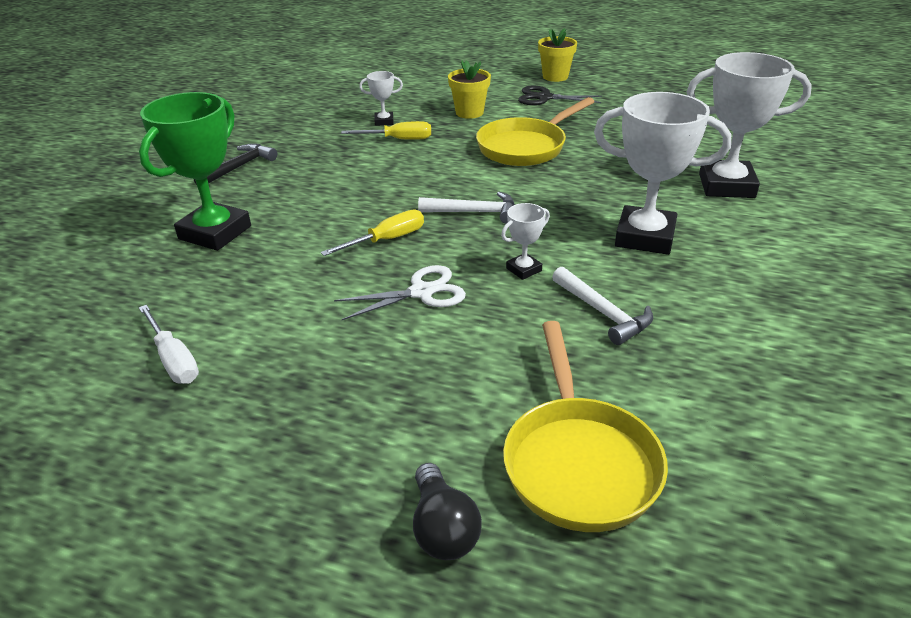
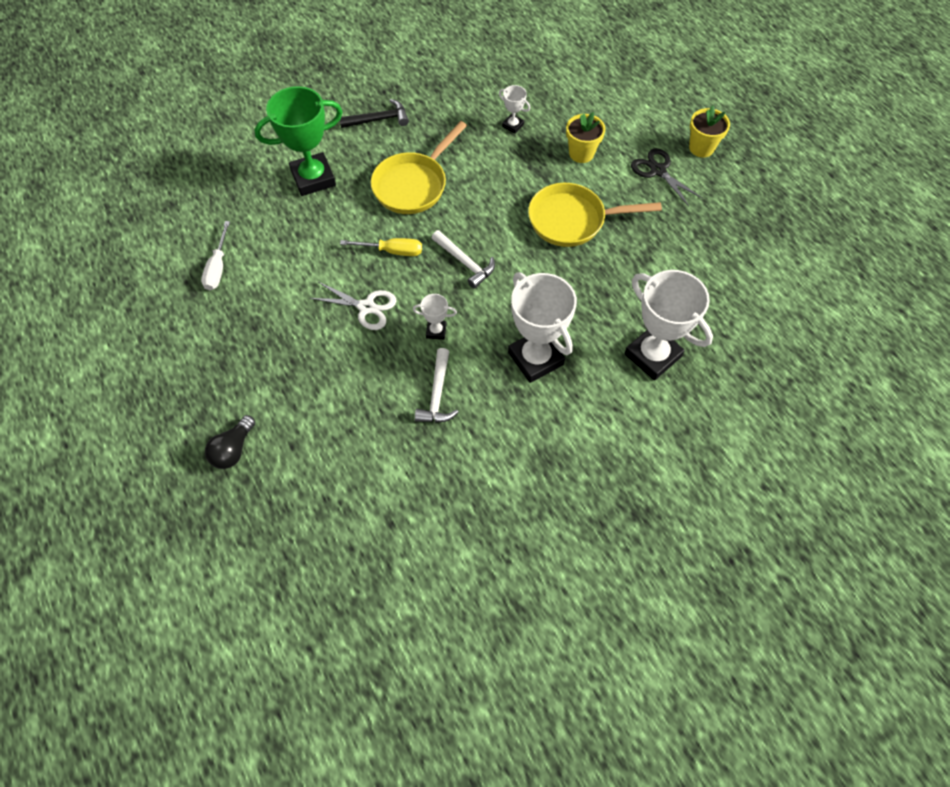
camera: 40 degrees right, 25 degrees up
(398, 139) = (500, 154): yellow screwdriver -> none
(578, 461) = (318, 465): yellow pan -> yellow pan (413, 185)

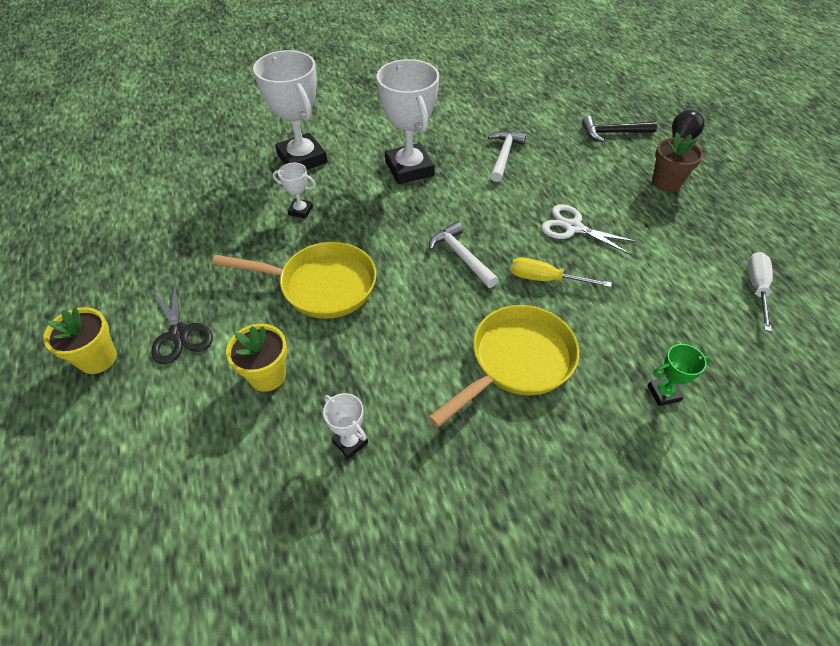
camera: 170 degrees left, 10 degrees down
(265, 379) = (666, 182): none -> brown flower pot
(313, 178) = (663, 393): green trophy -> green trophy, size x0.46
(378, 119) = (571, 492): black hammer -> black hammer (613, 133)
(436, 331) = (500, 199): white trophy -> white trophy (300, 210)

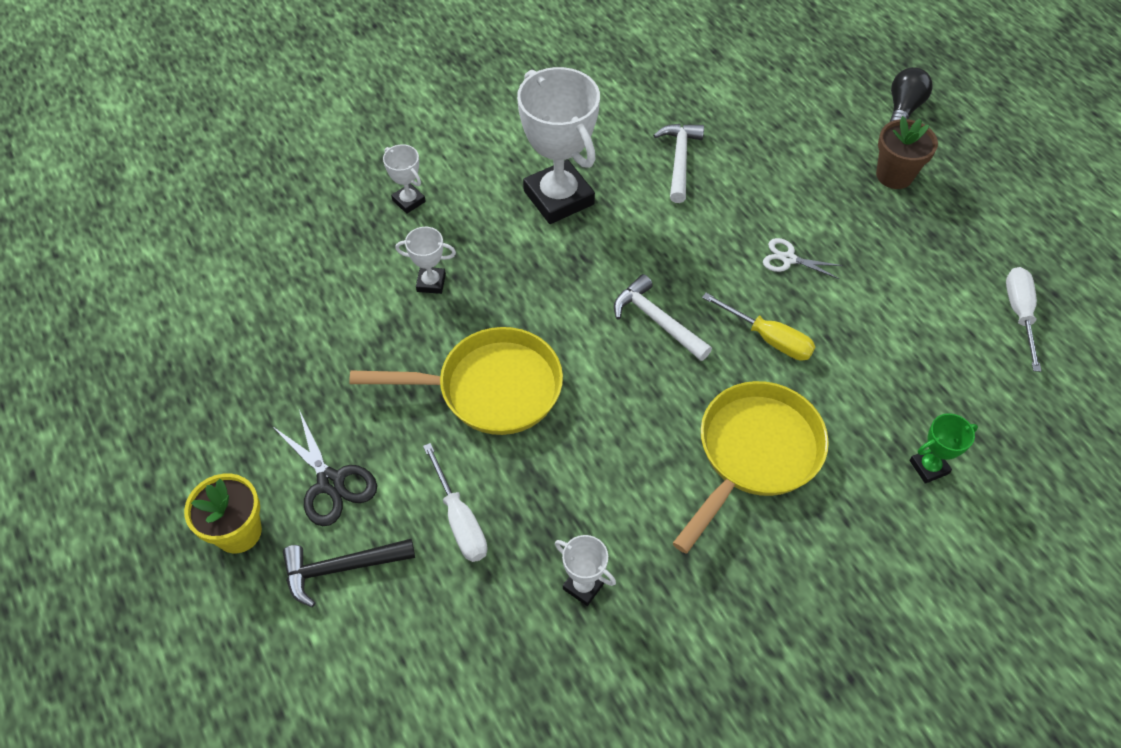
camera: 10 degrees left, 5 degrees up
(267, 375) = (460, 519): yellow flower pot -> white screwdriver
(302, 159) = (409, 201): white trophy -> white trophy, size x0.46
(546, 279) = (768, 338): yellow screwdriver -> yellow screwdriver turned 150 degrees counterclockwise
(573, 227) = (788, 259): white scissors -> white scissors, size x0.66
(613, 133) = (815, 105): black hammer -> black hammer (341, 568)

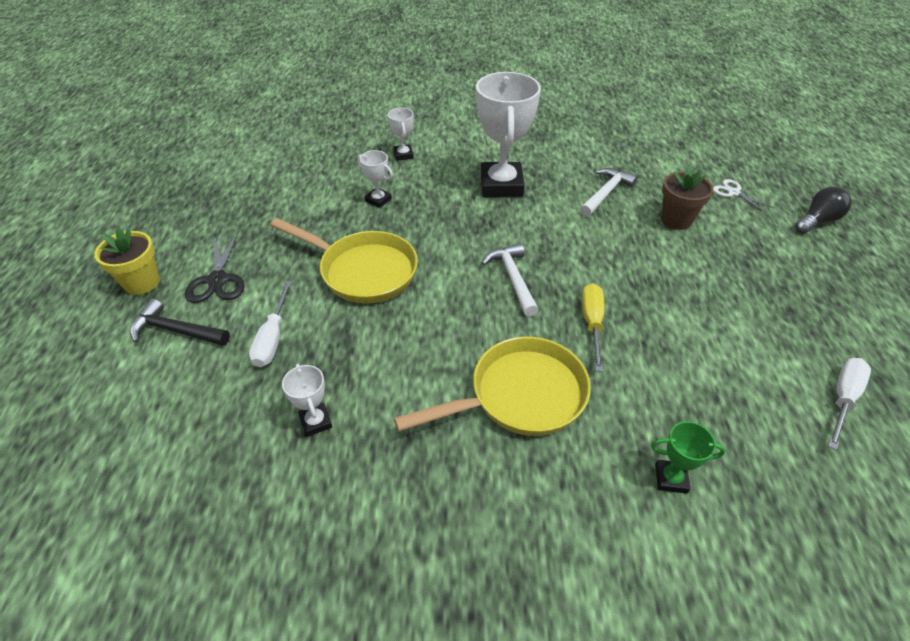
camera: 30 degrees right, 10 degrees down
(768, 338) = (592, 323): yellow screwdriver -> yellow screwdriver turned 150 degrees counterclockwise
(788, 259) = (647, 279): white scissors -> white scissors (733, 192)
(894, 175) = (780, 259): brown flower pot -> brown flower pot (676, 220)

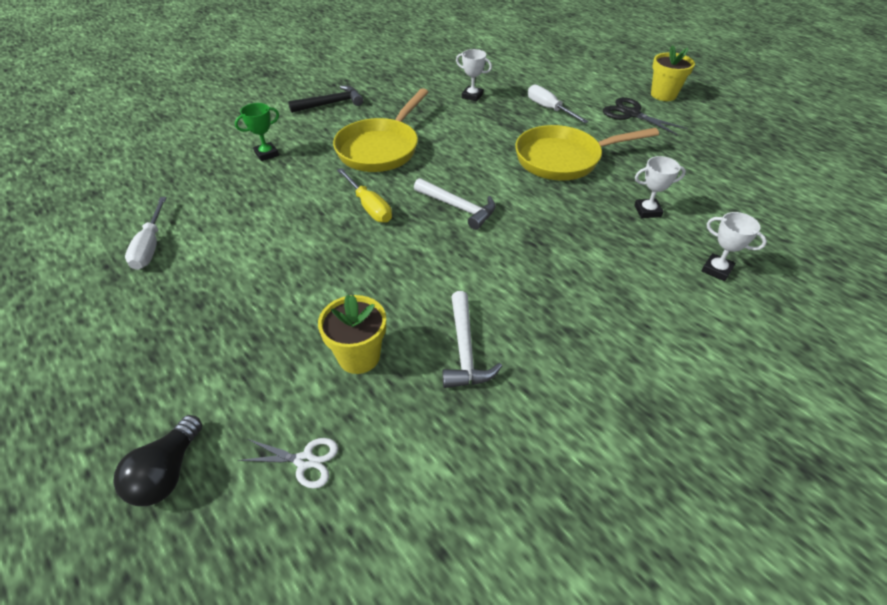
camera: 140 degrees right, 0 degrees up
(176, 331) = (600, 90): black hammer -> black hammer (331, 104)
(501, 185) = (578, 291): white trophy -> none
(676, 220) = (359, 356): brown flower pot -> yellow flower pot

